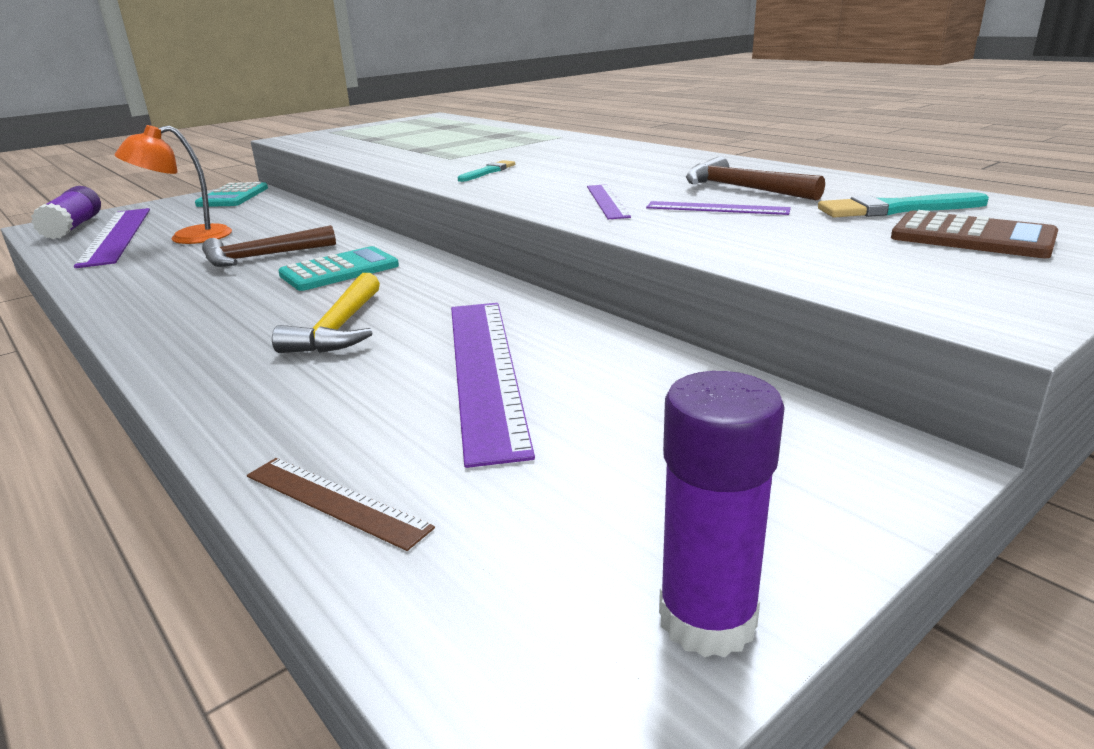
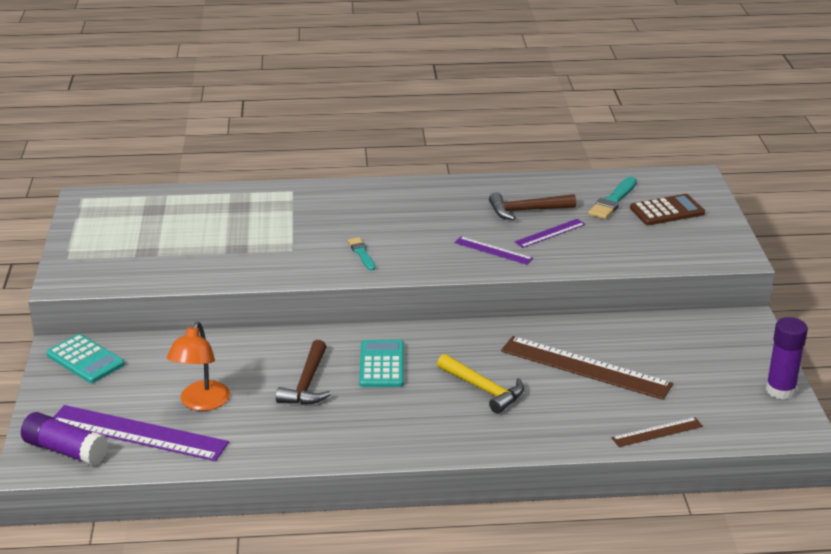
camera: 55 degrees left, 5 degrees up
(485, 370) = (585, 367): purple ruler -> brown ruler

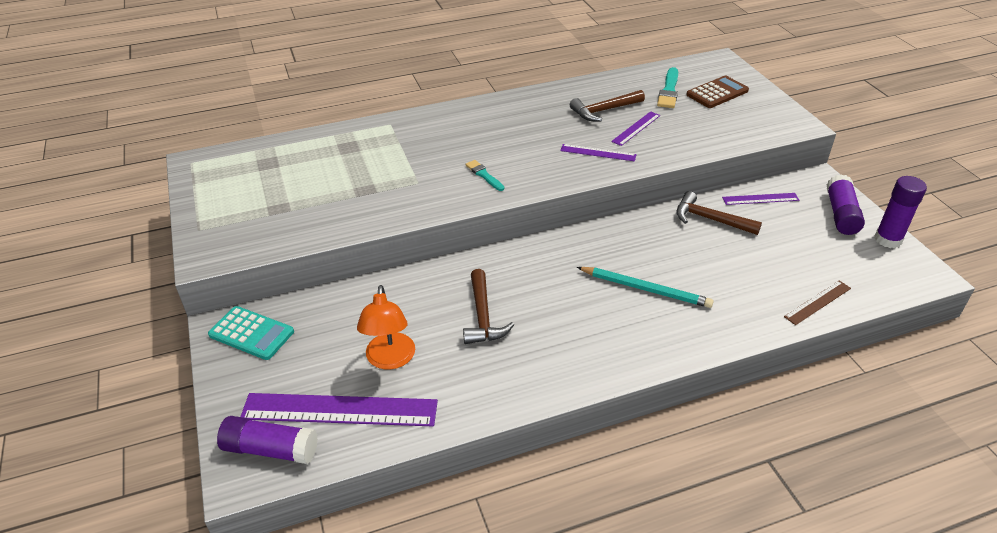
camera: 15 degrees left, 10 degrees up
(382, 364) = (542, 281): turquoise calculator -> none
(483, 389) = (646, 289): yellow hammer -> turquoise pencil
(585, 367) = (719, 249): brown ruler -> none
(594, 339) = (710, 219): none -> brown hammer
(664, 329) = (760, 199): none -> purple ruler
(745, 358) = (841, 214): none -> purple glue stick

